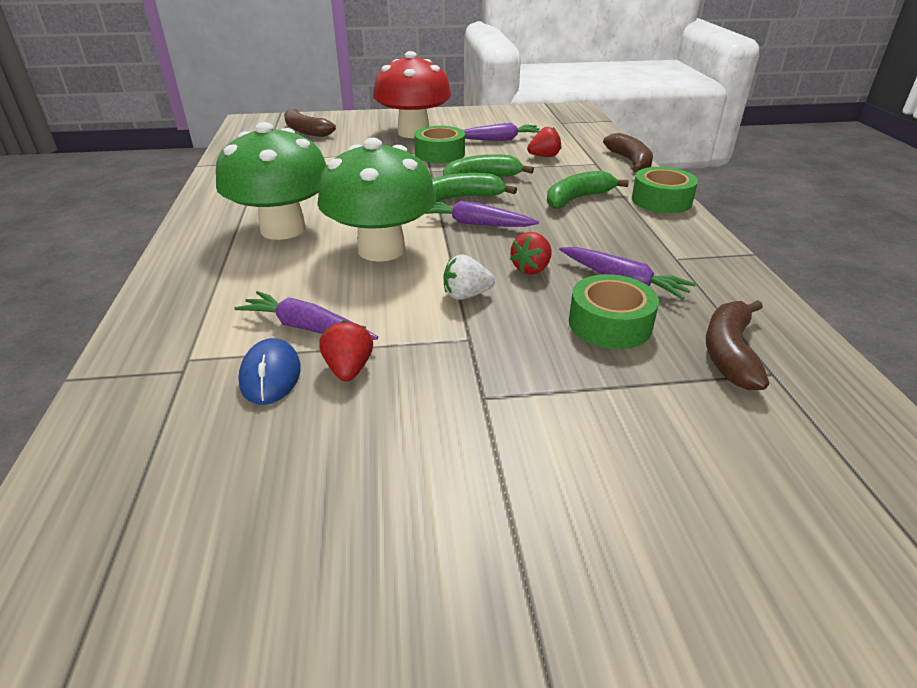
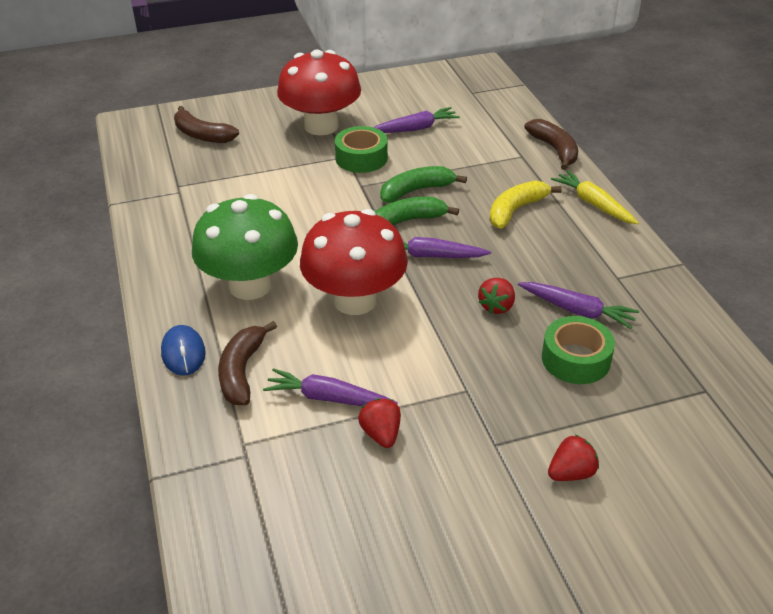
camera: 10 degrees left, 5 degrees up
(270, 375) = (321, 449): blue mouse -> blue mouse (183, 353)
(381, 249) = (355, 300): green mushroom -> red mushroom
(466, 295) = (449, 344): white strawberry -> none
(544, 156) = (468, 151): red strawberry -> red strawberry (571, 473)
(577, 198) = (516, 210): green banana -> yellow banana
(661, 200) = (593, 204): green tape -> yellow carrot
(729, 353) = (672, 375): brown banana -> brown banana (242, 371)

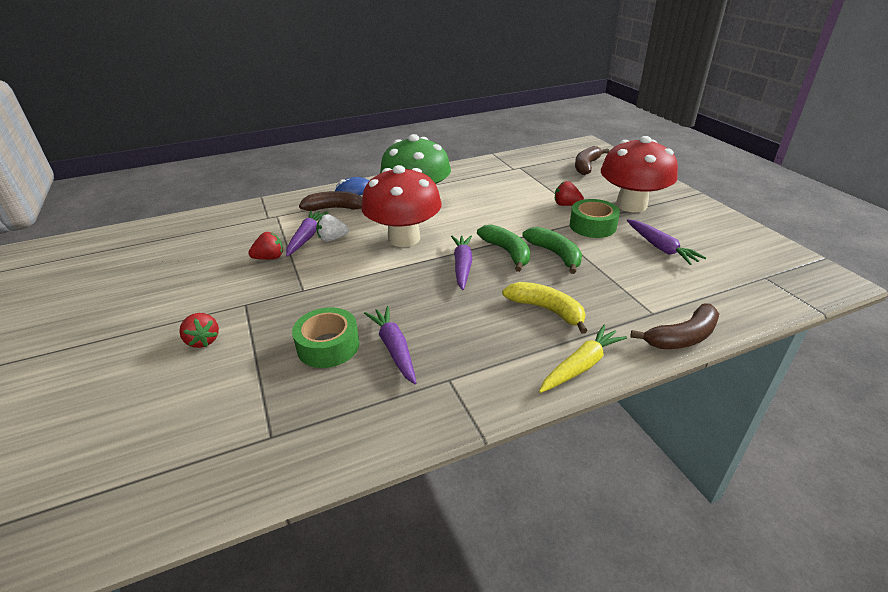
camera: 85 degrees right, 5 degrees down
(340, 369) = (332, 239): none -> white strawberry
(497, 306) = (399, 301): red strawberry -> red strawberry (566, 205)
(577, 311) = (394, 348): purple carrot -> purple carrot turned 135 degrees clockwise

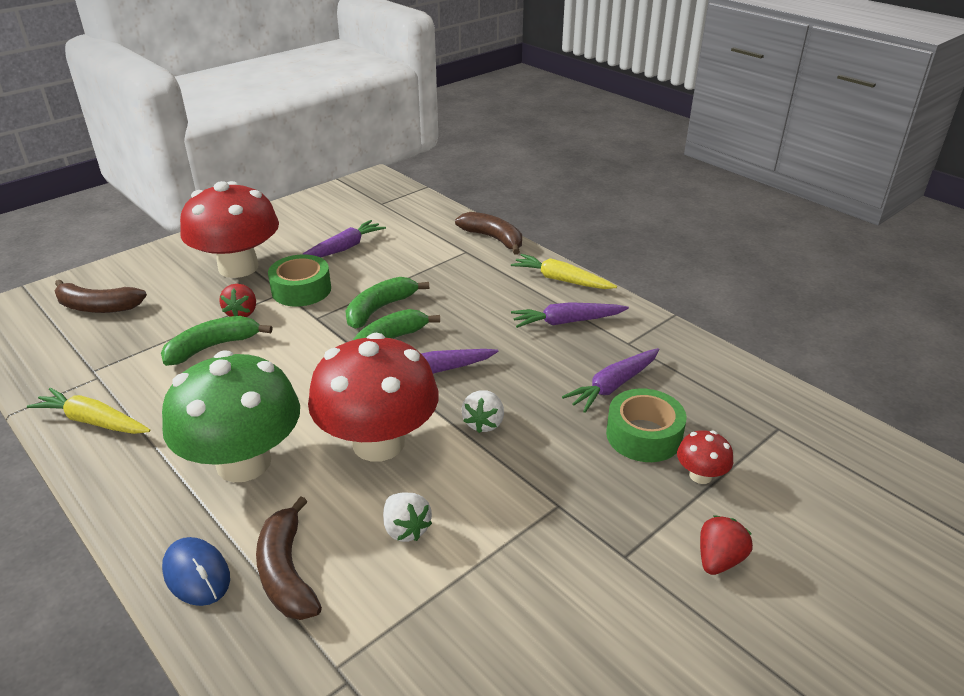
camera: 110 degrees left, 0 degrees up
(268, 361) = (700, 475): none -> red mushroom
(269, 258) = (497, 590): red strawberry -> none
(307, 237) = (411, 568): purple carrot -> purple carrot (566, 322)
(394, 277) = (484, 423): none -> white strawberry
(475, 169) = (93, 421): none -> yellow carrot
(529, 196) = (212, 347): none -> green banana
(546, 310) = (492, 303): yellow banana -> none

